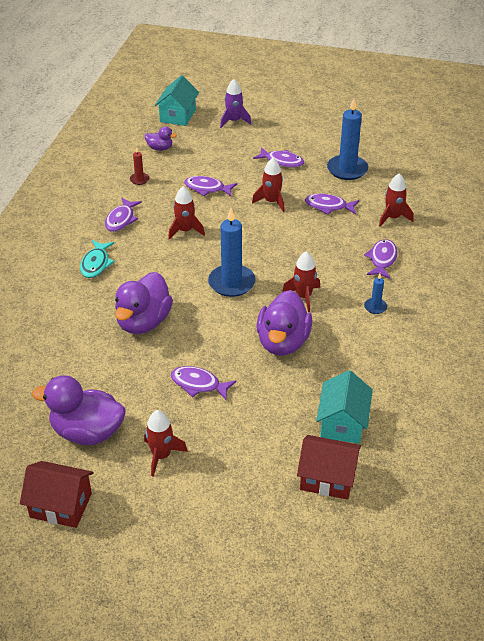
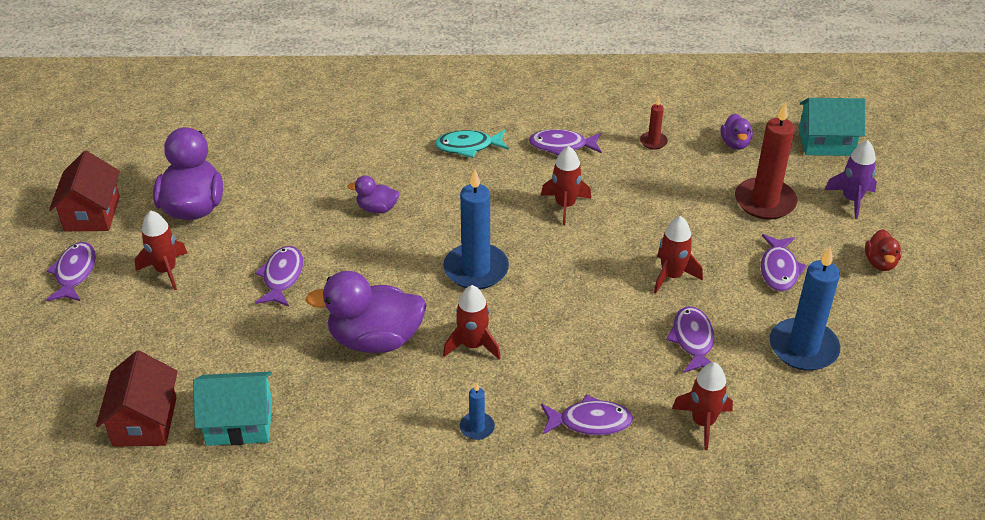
camera: 75 degrees right, 0 degrees up
(143, 322) = (377, 208): purple duck -> purple duck, size x0.50
(207, 188) = (668, 206): purple fish -> purple fish (75, 273)
(221, 151) = (765, 201): none -> red candle
(290, 126) = (880, 263): none -> red duck

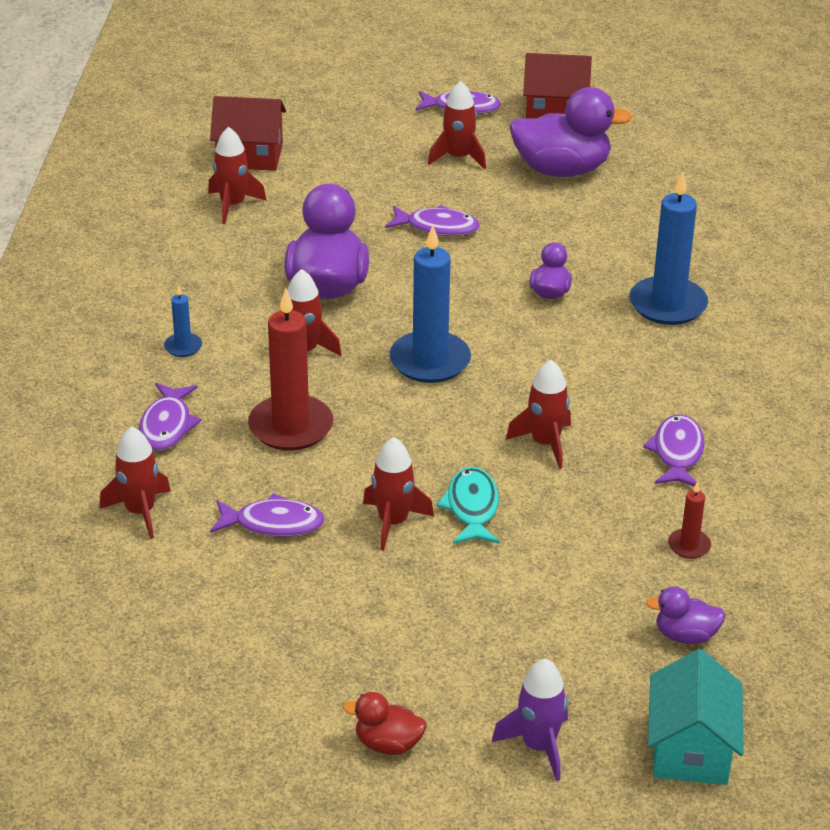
camera: 95 degrees right, 5 degrees down
(239, 423) = (233, 205): turquoise house -> red rocket
(468, 146) = (675, 369): turquoise fish -> turquoise fish (472, 508)
(765, 201) = (540, 643): red candle -> red candle (291, 427)
(779, 269) = (390, 629): purple fish -> none
(803, 348) = (237, 623): blue candle -> blue candle (668, 305)

